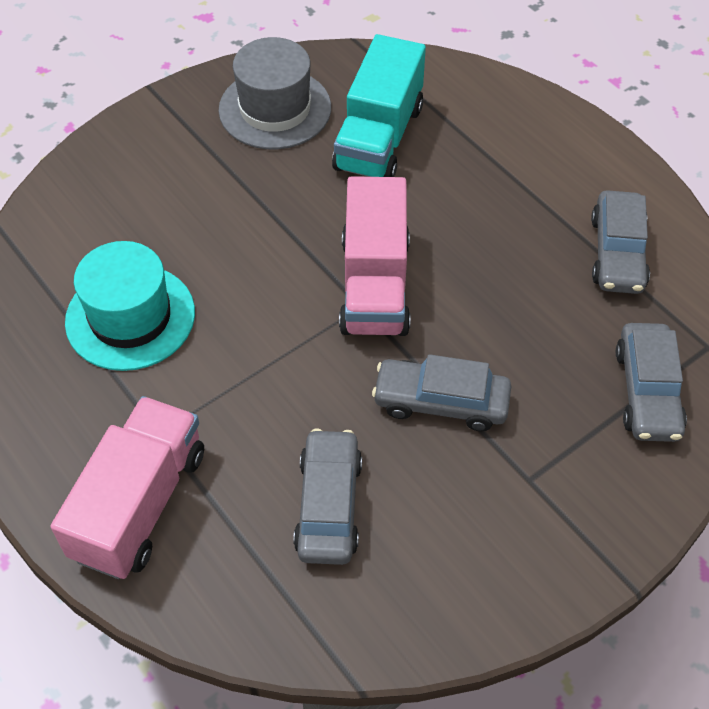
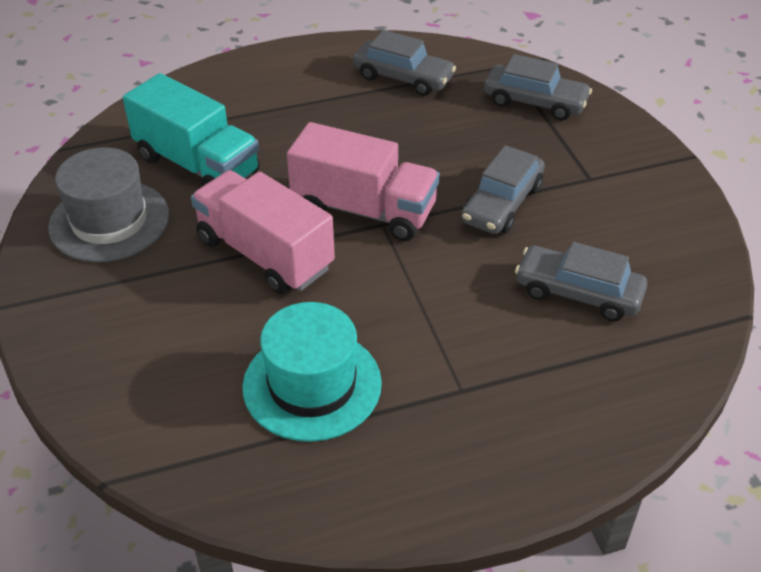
camera: 70 degrees left, 10 degrees down
(140, 504) = (537, 420): pink truck -> pink truck (265, 254)

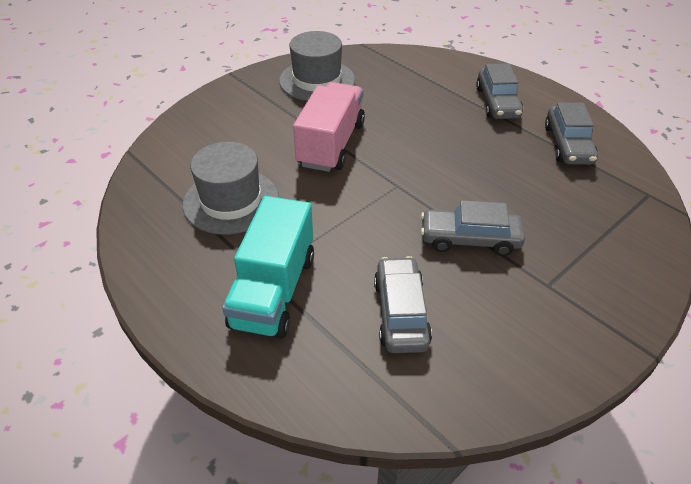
camera: 65 degrees right, 0 degrees up
(197, 165) = (389, 92): turquoise truck -> turquoise truck (273, 291)
(312, 385) = (231, 201): turquoise hat -> grey hat
(364, 210) = (405, 172): pink truck -> none
(535, 102) = (616, 223): grey car -> grey car (497, 103)

